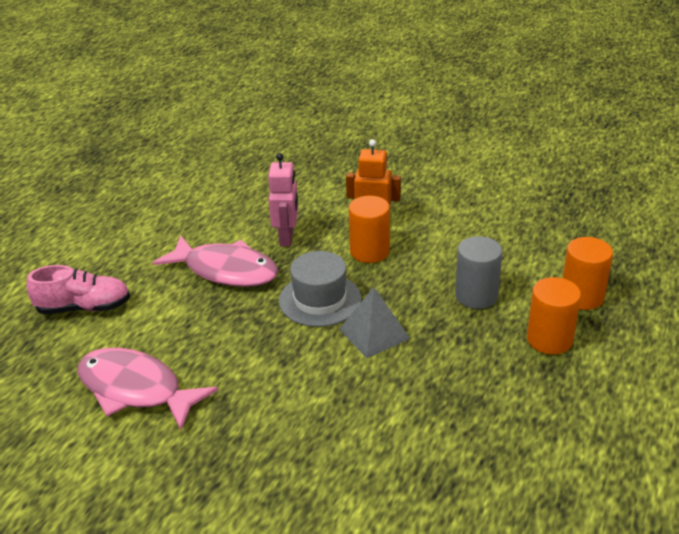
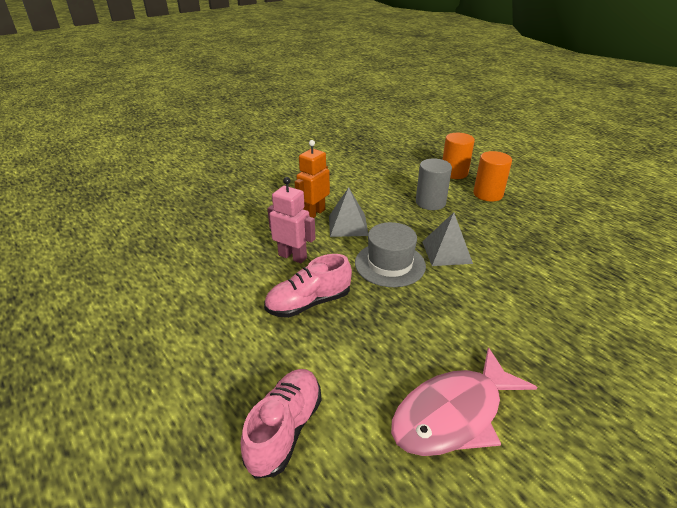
camera: 65 degrees left, 0 degrees up
(226, 270) = (309, 303): pink fish -> pink shoe
(369, 251) = (348, 225): orange cylinder -> grey pyramid

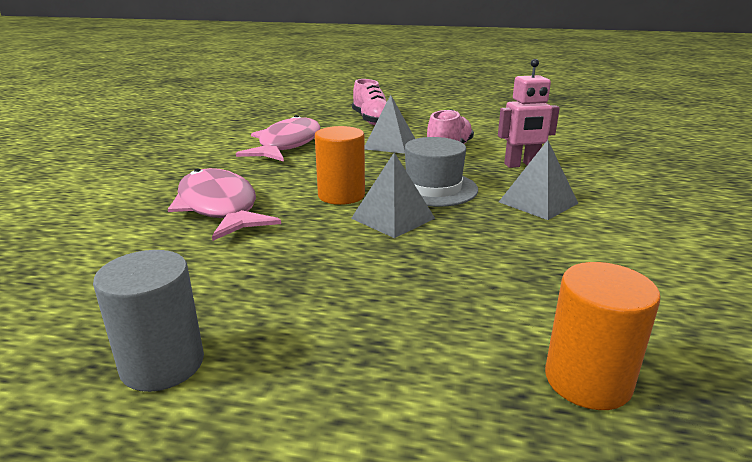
camera: 140 degrees right, 10 degrees down
(314, 213) = (596, 199): orange robot -> none
(344, 344) = (390, 144): none -> grey pyramid
(430, 202) = (507, 275): grey cylinder -> grey cylinder (162, 364)
(488, 194) = (444, 345): orange cylinder -> orange cylinder (341, 195)
(565, 318) = (219, 207): none -> pink fish

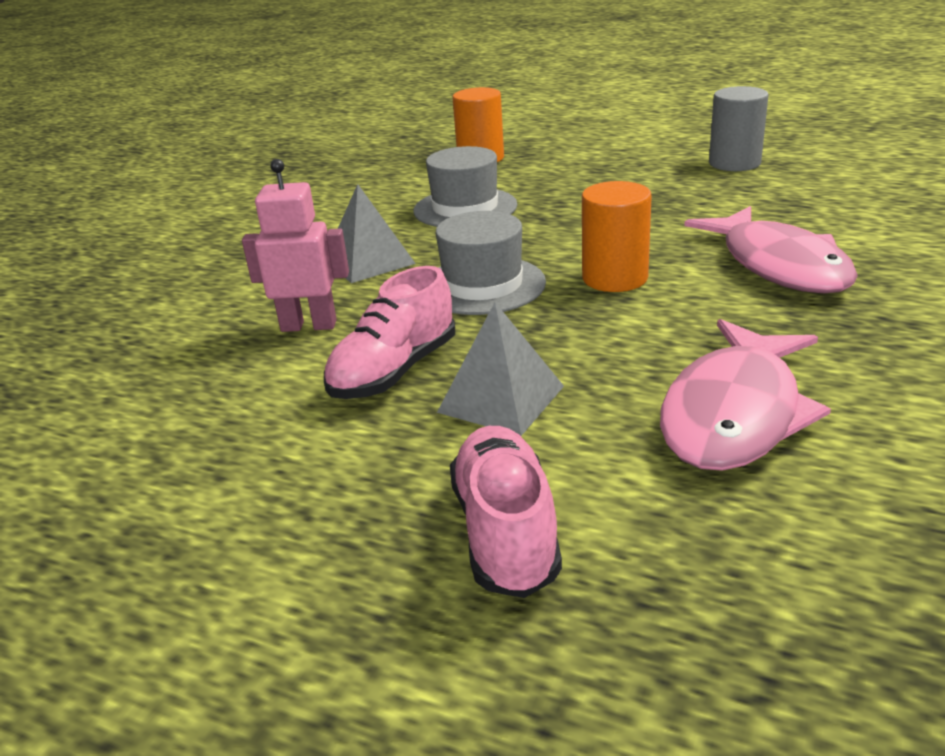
camera: 165 degrees left, 5 degrees up
(393, 218) = (555, 247): grey pyramid -> none
(510, 261) = (465, 208): none -> grey hat

